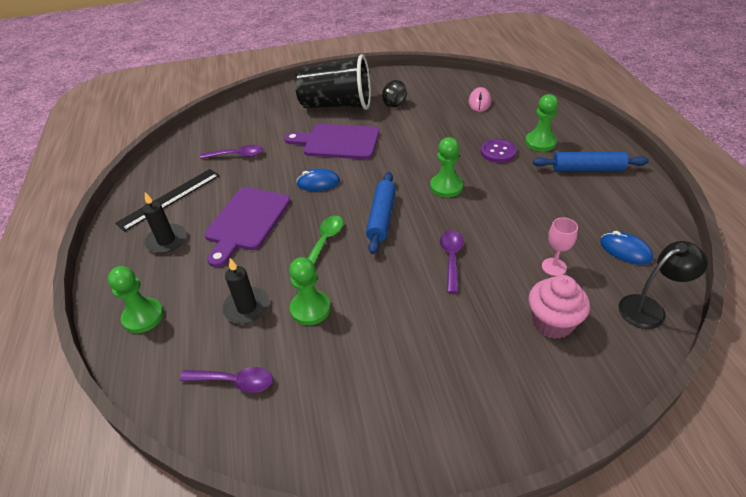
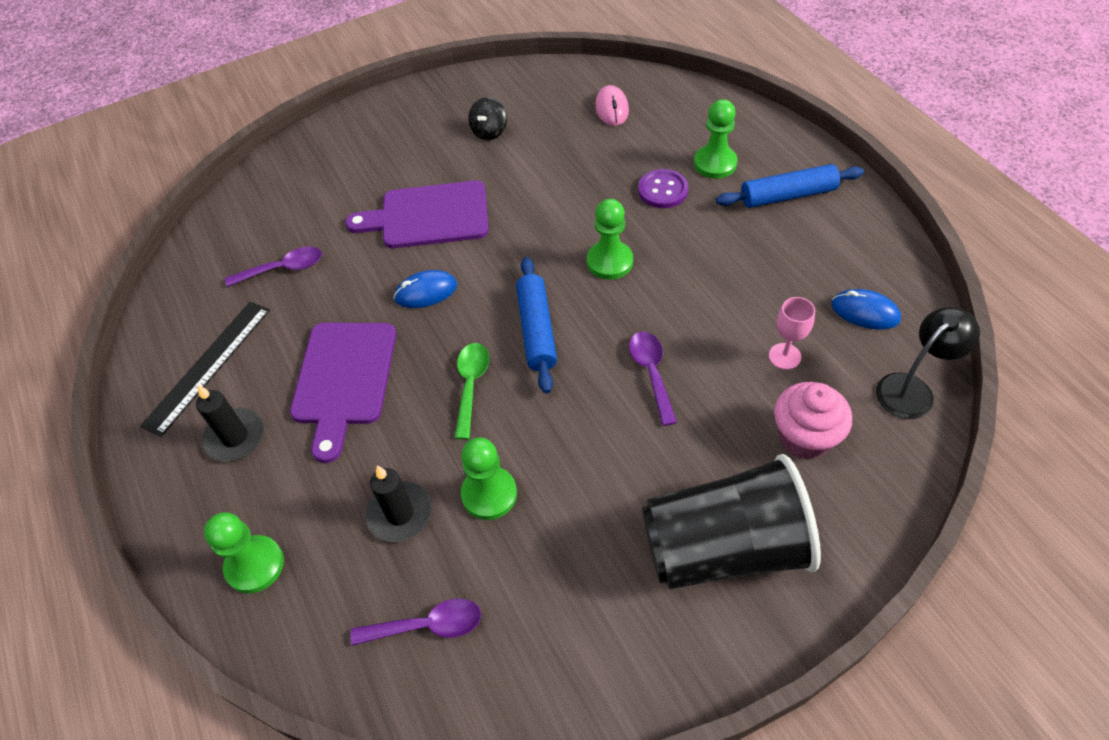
camera: 15 degrees left, 10 degrees up
(336, 105) = (403, 150): black cup -> black cup (723, 548)

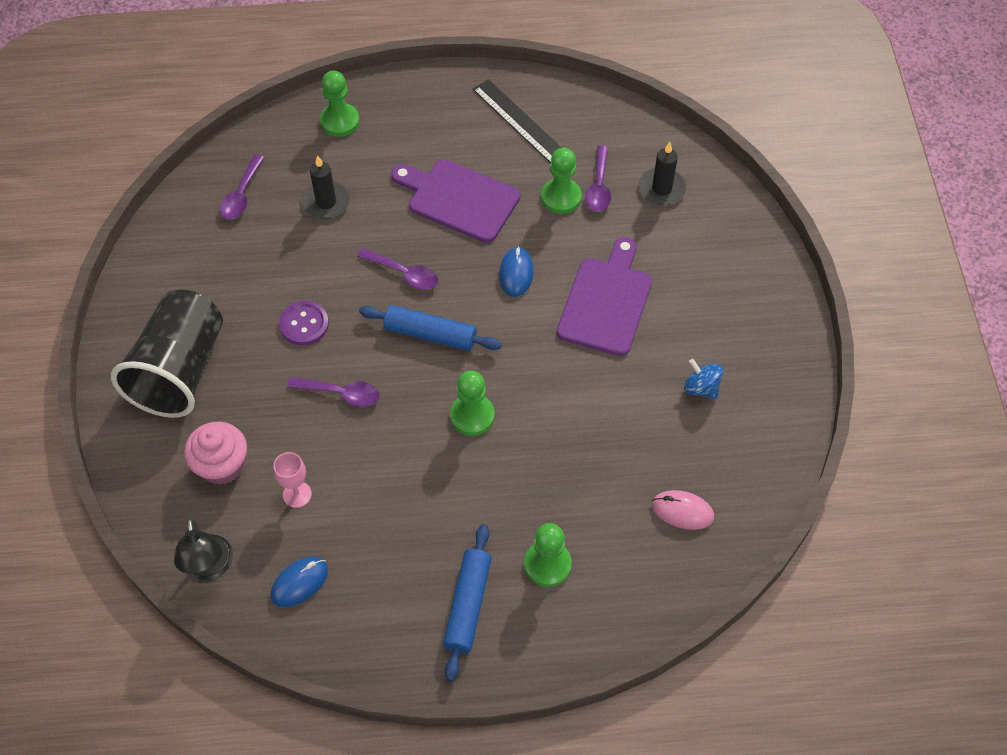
camera: 110 degrees right, 5 degrees up
(235, 437) = (446, 128): black candle -> black candle (661, 189)
(471, 385) = (404, 273): green spoon -> purple spoon
(489, 132) = (701, 388): black spinning top -> blue spinning top
(489, 494) = (307, 254): green pawn -> green pawn (561, 197)
(662, 190) = (536, 499): purple button -> purple button (304, 324)

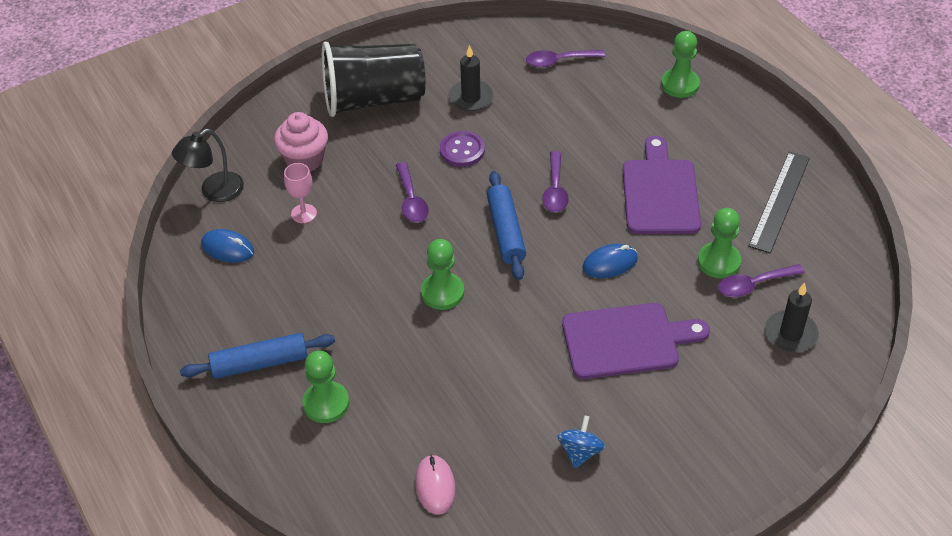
camera: 65 degrees right, 10 degrees down
(326, 202) = (590, 112): black candle -> black candle (471, 98)

